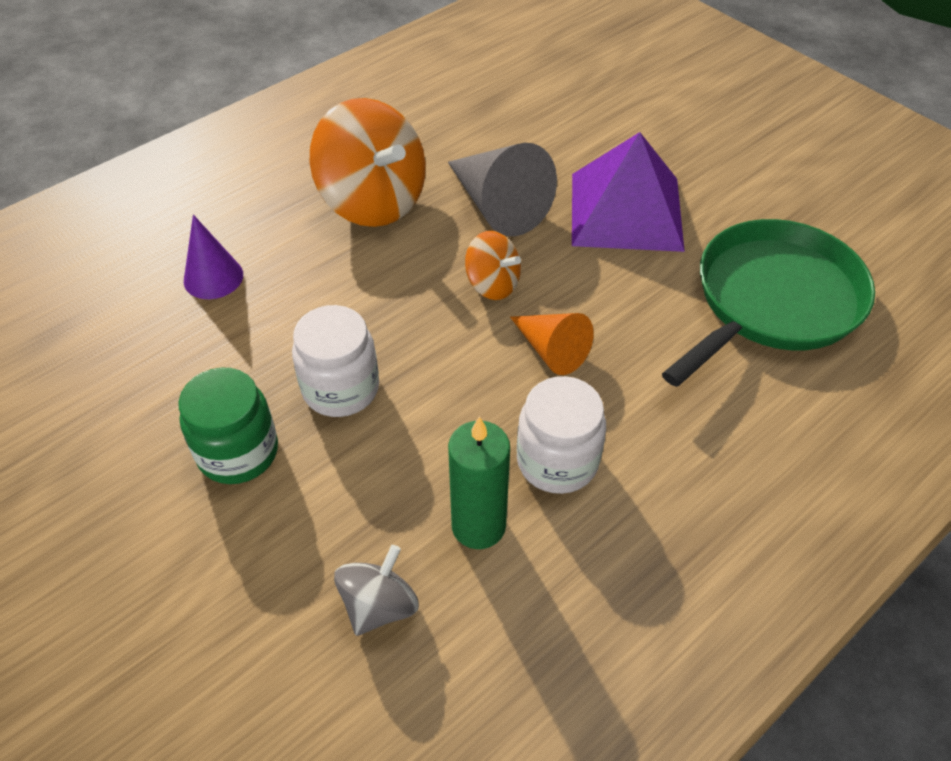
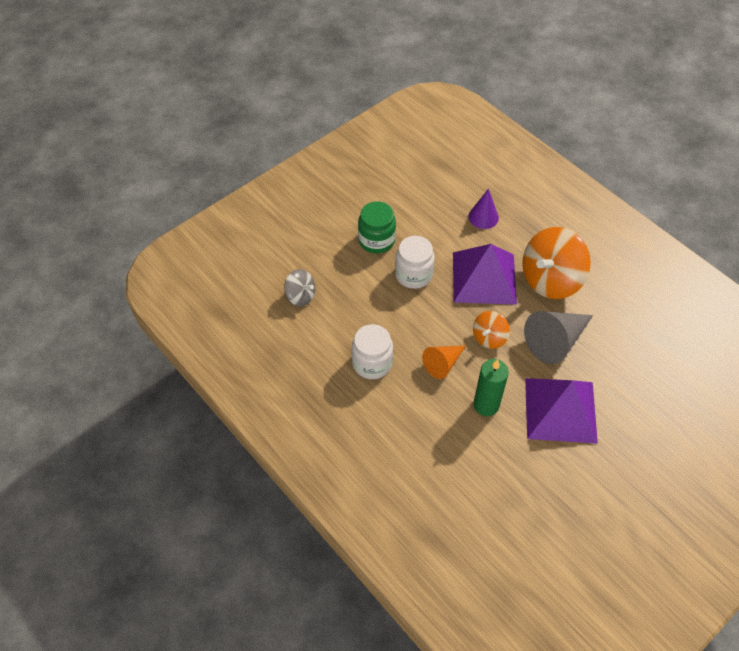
camera: 90 degrees right, 5 degrees up
(359, 284) = (484, 277): none -> purple pyramid
(478, 526) = (337, 331): green candle -> green candle (486, 405)
(773, 301) = (488, 482): green pan -> none

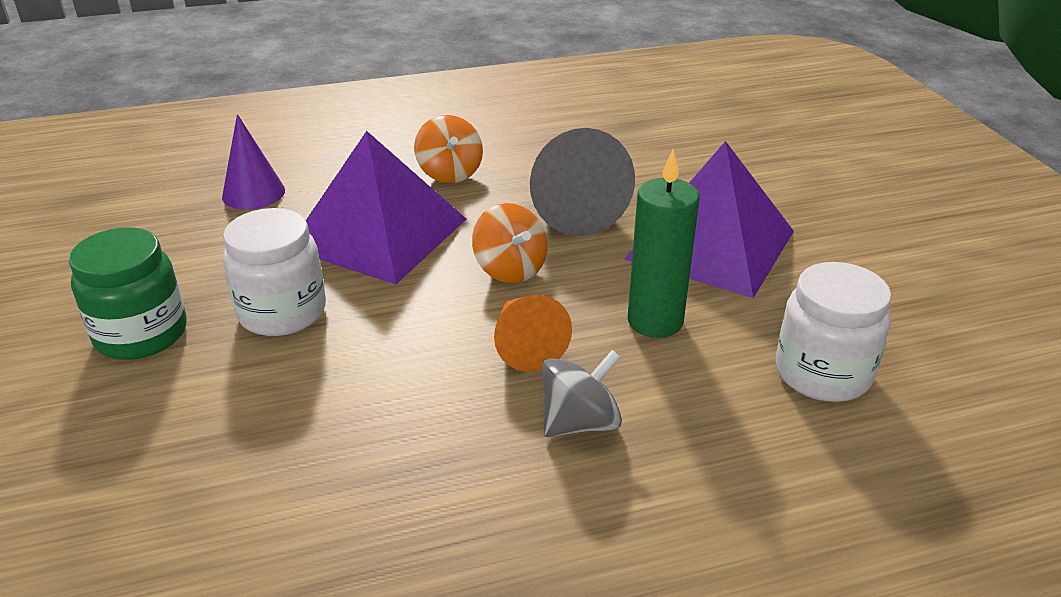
camera: 65 degrees left, 20 degrees down
(300, 296) = (137, 520): grey spinning top -> grey spinning top (580, 422)
(372, 363) = (444, 451): white jar -> white jar (822, 373)
(551, 280) = (450, 173): orange spinning top -> orange spinning top, size x0.52

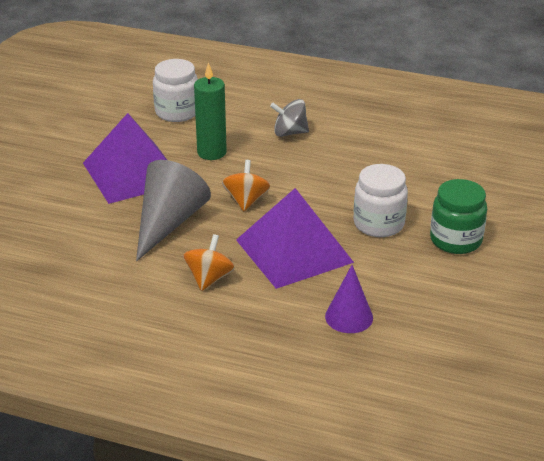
camera: 145 degrees left, 0 degrees up
(525, 345) = (279, 165): orange cone -> none

